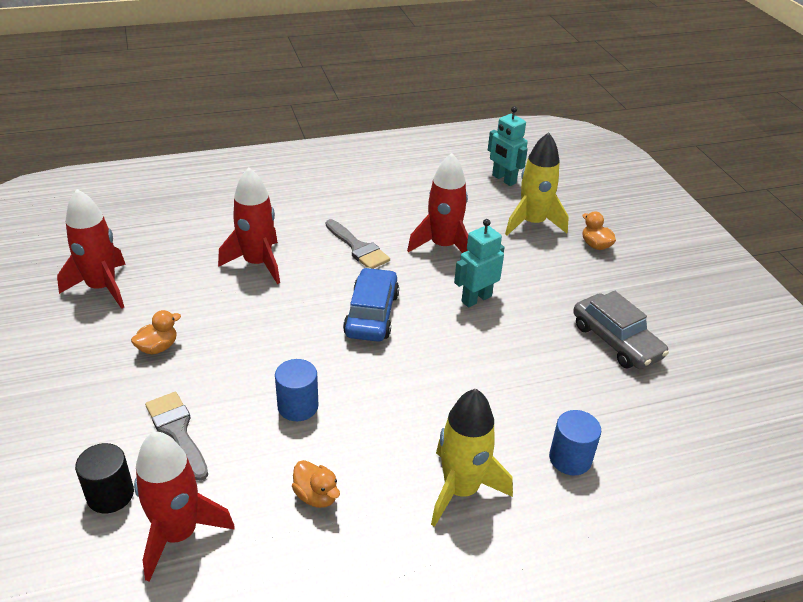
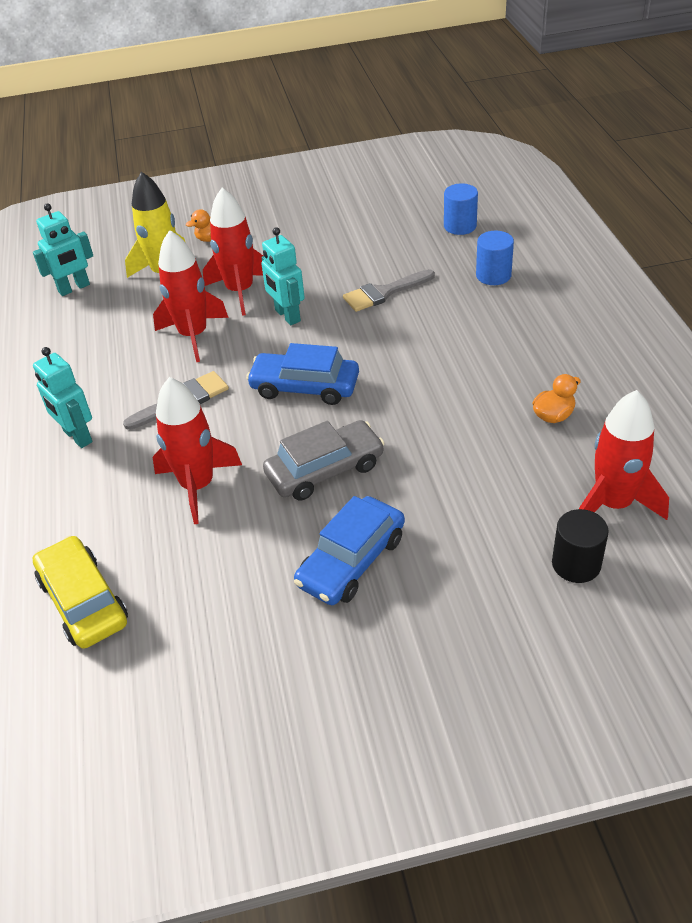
camera: 80 degrees left, 5 degrees up
(102, 287) = (225, 643): red rocket -> red rocket (240, 291)
(158, 347) = (351, 561): orange duck -> blue car
(160, 224) = (83, 601): none -> yellow car
(177, 431) = (484, 523): grey brush -> grey brush (384, 293)
(298, 406) = (443, 434): blue cylinder -> blue cylinder (460, 226)
(320, 203) = (77, 437): none -> turquoise robot
(461, 490) = (534, 332): yellow rocket -> none
(616, 341) = (354, 240): grey car -> grey car (325, 470)

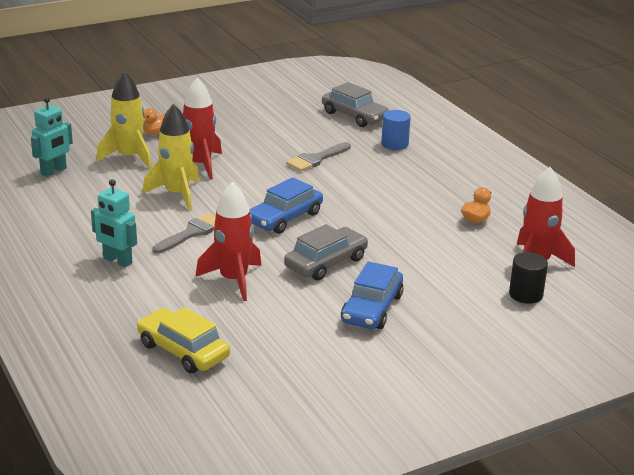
camera: 20 degrees left, 15 degrees down
(193, 335) = (177, 194): red rocket -> yellow rocket
(287, 316) = (247, 177): turquoise robot -> none
(305, 387) = (285, 218): blue car -> blue car turned 45 degrees counterclockwise
(460, 226) = (354, 116): blue cylinder -> grey car

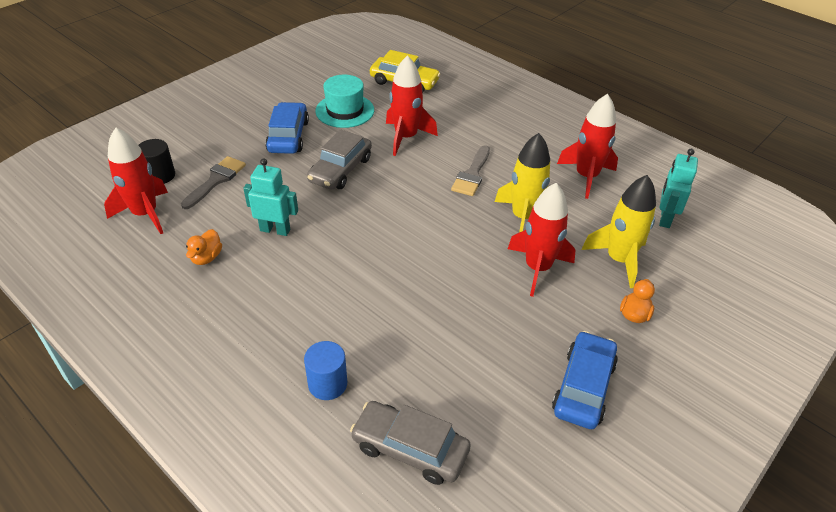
camera: 160 degrees right, 15 degrees up
(81, 210) = (586, 177): none -> red rocket
(117, 261) = (506, 134): turquoise robot -> turquoise robot (275, 230)
(285, 218) = (402, 212): blue car -> blue car (583, 387)
(288, 326) = (345, 111): none -> turquoise hat
(316, 159) = (416, 317): grey brush -> grey brush (216, 180)

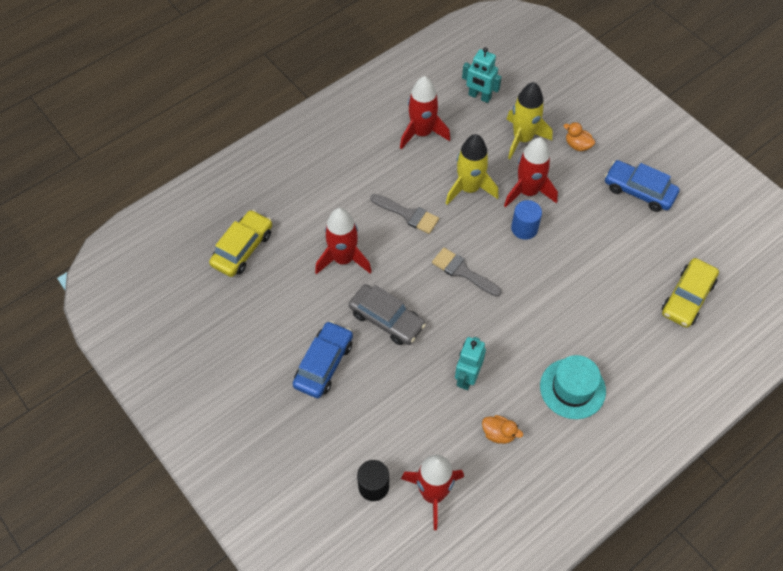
camera: 80 degrees left, 15 degrees up
(216, 180) = (388, 431): grey brush -> grey brush (462, 271)
(288, 136) = (324, 364): blue car -> blue car turned 105 degrees clockwise
(327, 384) = (635, 343): blue cylinder -> blue cylinder (524, 228)
(345, 111) = (286, 309): turquoise hat -> turquoise hat (572, 388)
(410, 448) = (687, 298): grey car -> yellow car

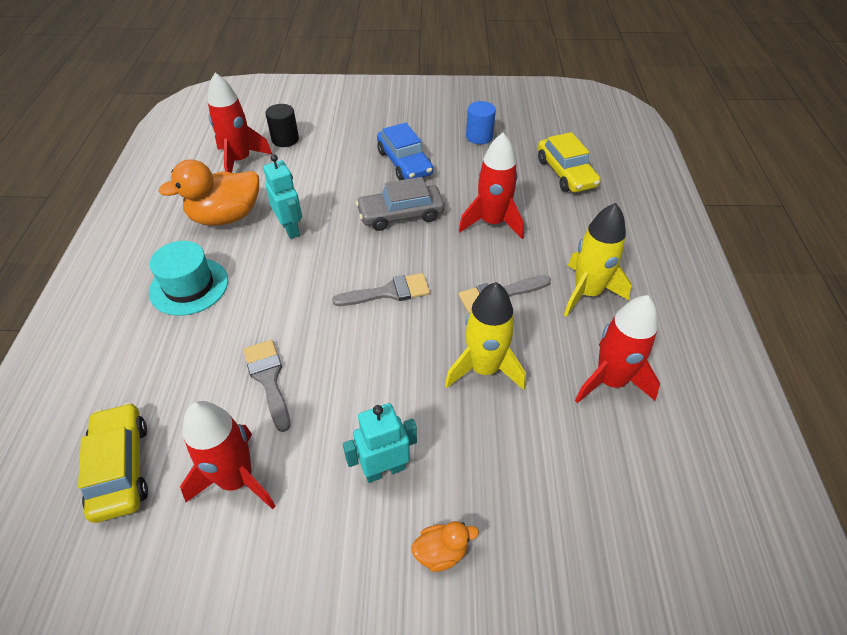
camera: 130 degrees right, 10 degrees down
(479, 96) = (633, 494): turquoise robot -> turquoise robot (384, 469)
(498, 434) = (225, 217): orange duck -> orange duck, size x2.10
(522, 139) = (512, 487): yellow rocket -> yellow rocket (587, 292)
(524, 228) = (380, 380): blue cylinder -> blue cylinder (479, 137)
(528, 192) = (424, 424): red rocket -> red rocket (236, 479)
(579, 280) = (268, 379): none -> grey brush
(639, 191) = (294, 563): blue car -> none

